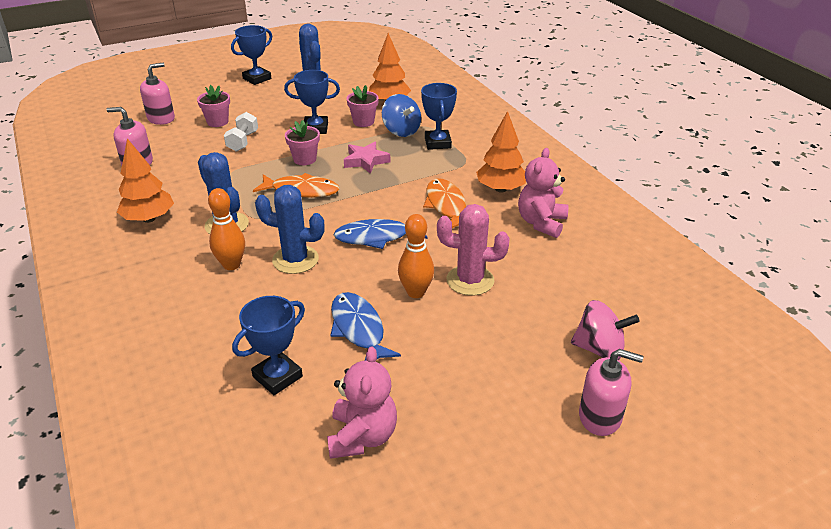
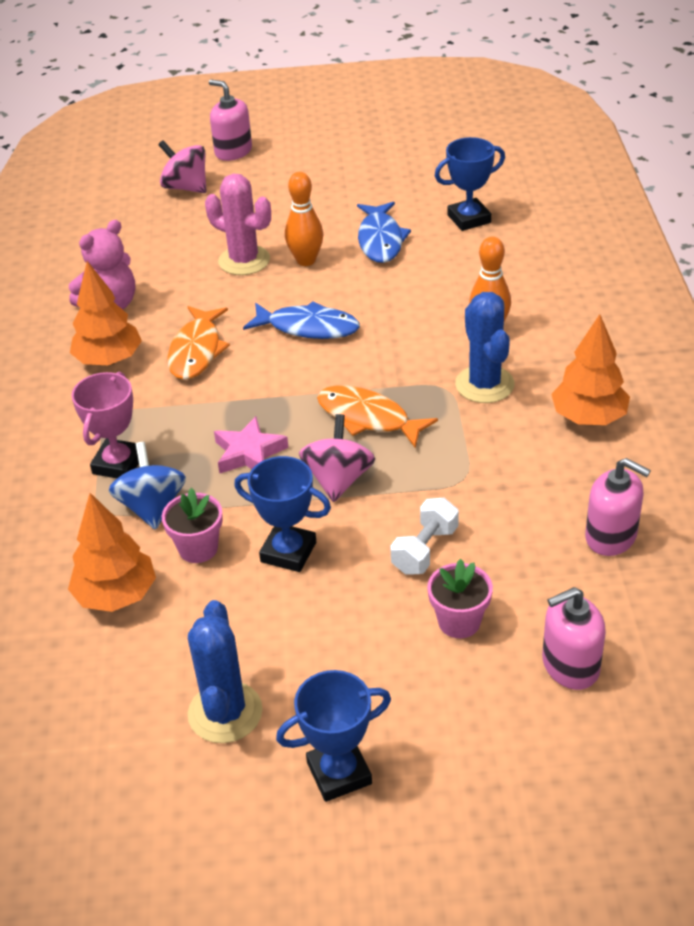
camera: 155 degrees left, 5 degrees up
(295, 260) = (414, 320): blue cactus -> none
(305, 159) = (338, 479): pink flower pot -> pink spinning top
(362, 436) = (416, 171): pink teddy bear -> none
(437, 143) = (118, 464): blue trophy -> pink trophy

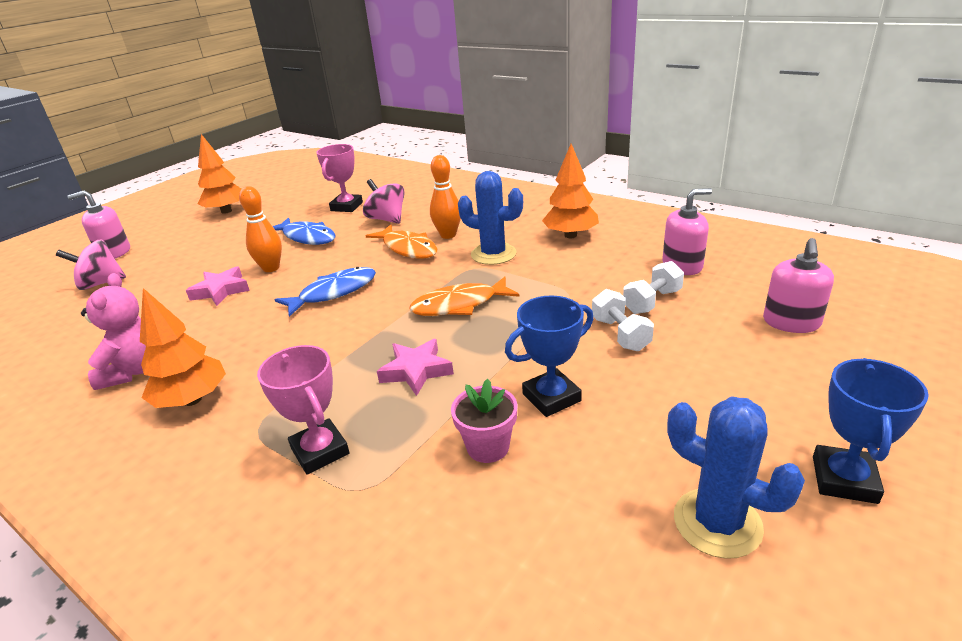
camera: 50 degrees left, 10 degrees down
(116, 595) = (486, 533): orange tree -> orange tree (226, 211)
(152, 507) = (402, 453): blue spinning top -> none
(196, 351) = (267, 349): orange fish -> orange fish (408, 248)
(244, 260) = (221, 290): pink cactus -> pink star
(338, 479) = (503, 341): pink spinning top -> pink spinning top (387, 219)
(459, 622) = (709, 348): pink flower pot -> none
(469, 219) = (346, 206): blue trophy -> pink trophy
(508, 545) = (652, 301): none -> white dumbbell

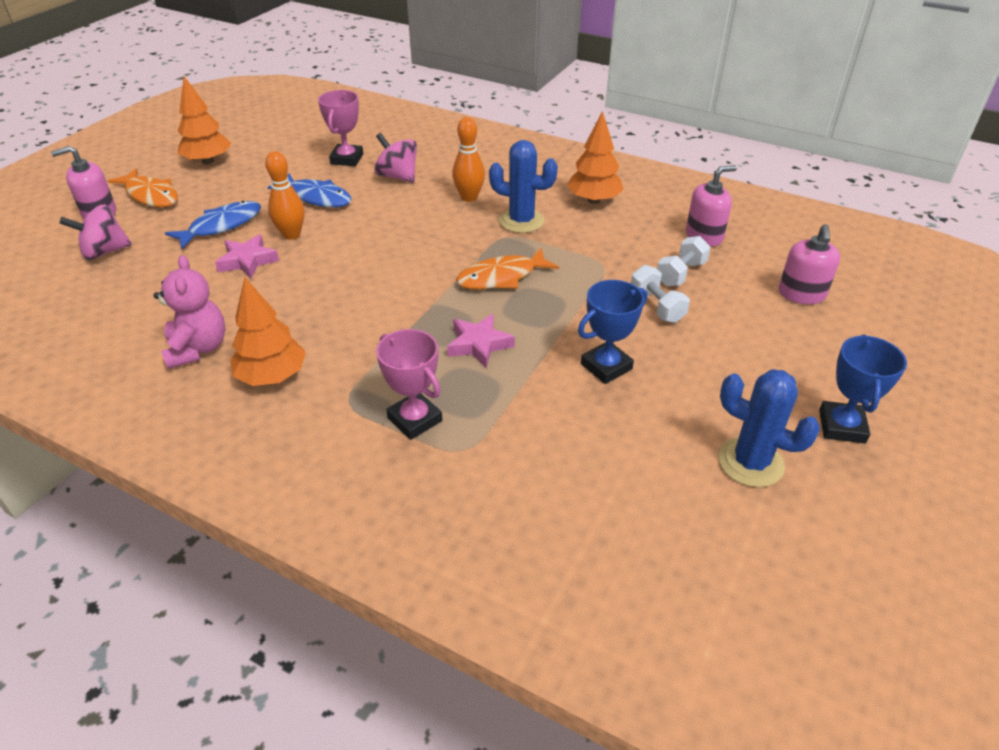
camera: 10 degrees left, 10 degrees up
(333, 293) = (370, 263): blue fish -> blue fish (221, 226)
(408, 248) = (431, 213): orange fish -> orange fish (151, 195)
(488, 447) = (561, 411): pink flower pot -> none

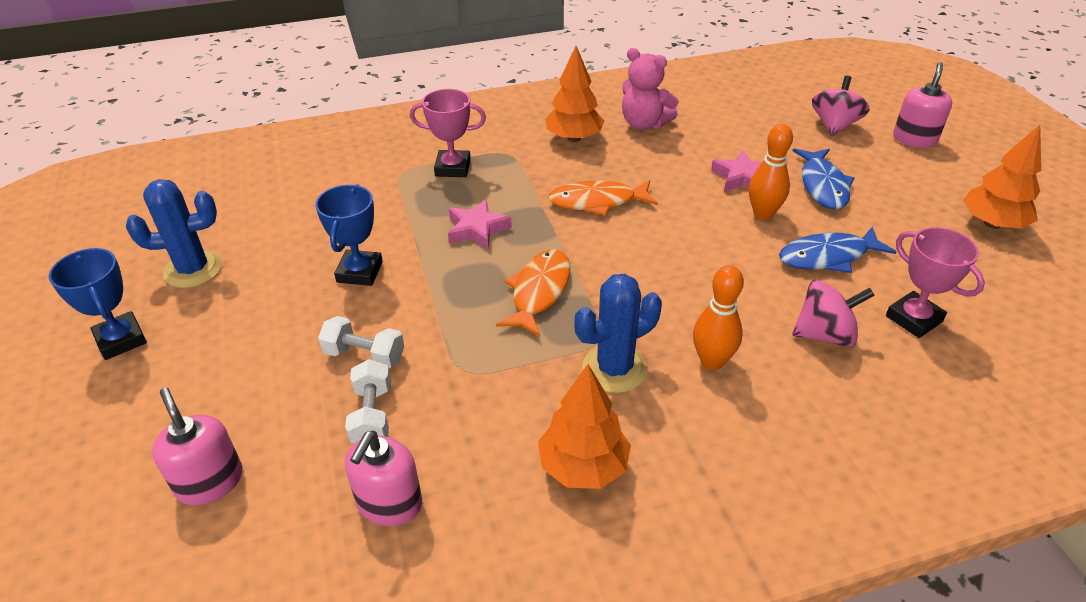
camera: 135 degrees right, 0 degrees up
(151, 195) = (930, 170): orange fish -> orange fish (597, 202)

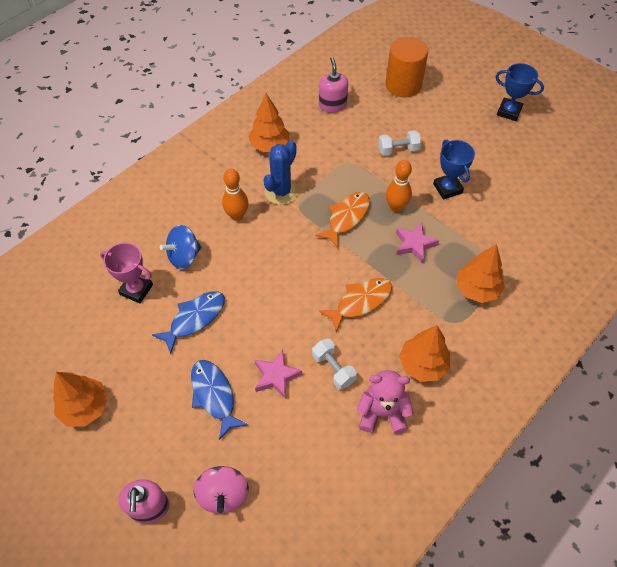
camera: 150 degrees right, 15 degrees up
(193, 269) = (528, 153): blue cactus -> none
(210, 482) = (403, 85): pink soap dispenser -> orange cylinder
(372, 416) = (369, 129): white dumbbell -> white dumbbell (333, 369)
(453, 168) = (476, 289): pink trophy -> orange tree
(539, 292) = (346, 218): orange fish -> orange fish turned 135 degrees counterclockwise
(763, 214) = (247, 342): orange bowling pin -> orange bowling pin (396, 207)
(824, 334) = (184, 257): pink spinning top -> blue spinning top

